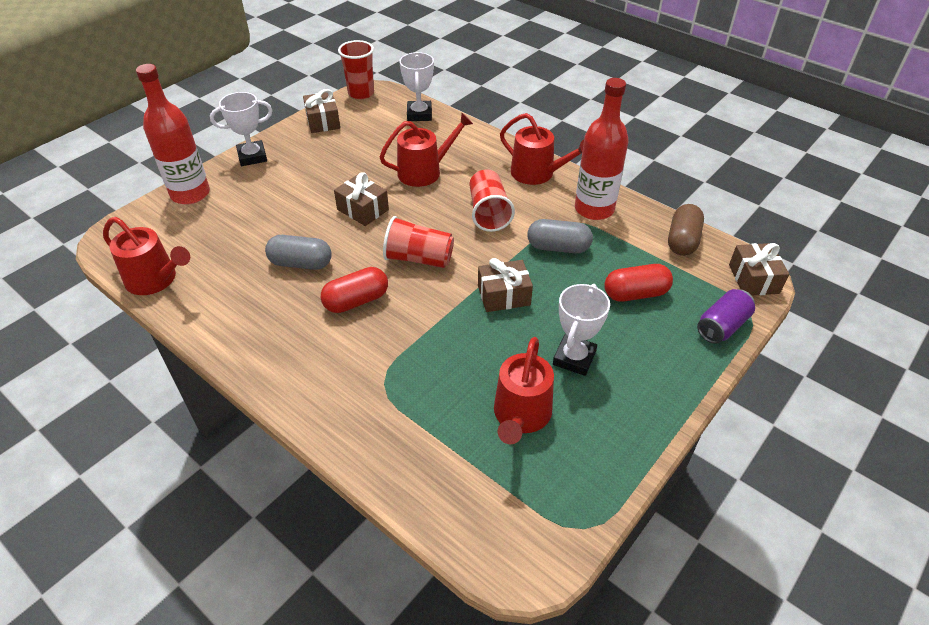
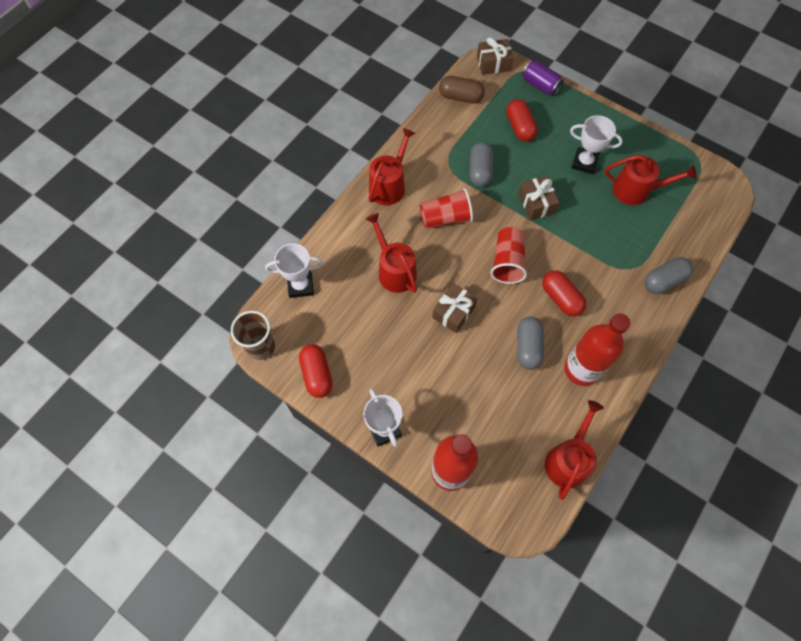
camera: 95 degrees left, 20 degrees up
(323, 121) = (317, 374): brown gift -> red capsule
(355, 419) = (664, 281): none -> grey capsule
(361, 93) = (261, 347): red cup -> brown cup
(594, 209) = (431, 147): red bottle -> red bottle (581, 369)

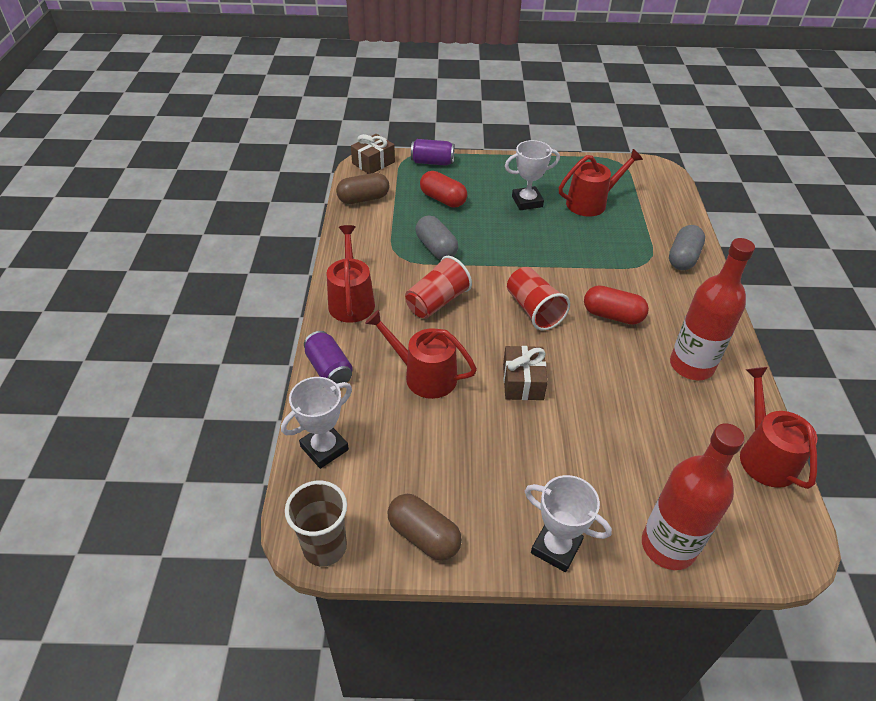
camera: 35 degrees left, 20 degrees down
(317, 374) = (424, 536): red capsule -> brown capsule
(339, 232) = (329, 369): none -> purple can
(528, 347) = (625, 374): grey capsule -> none
(536, 203) = (514, 250): brown gift -> none

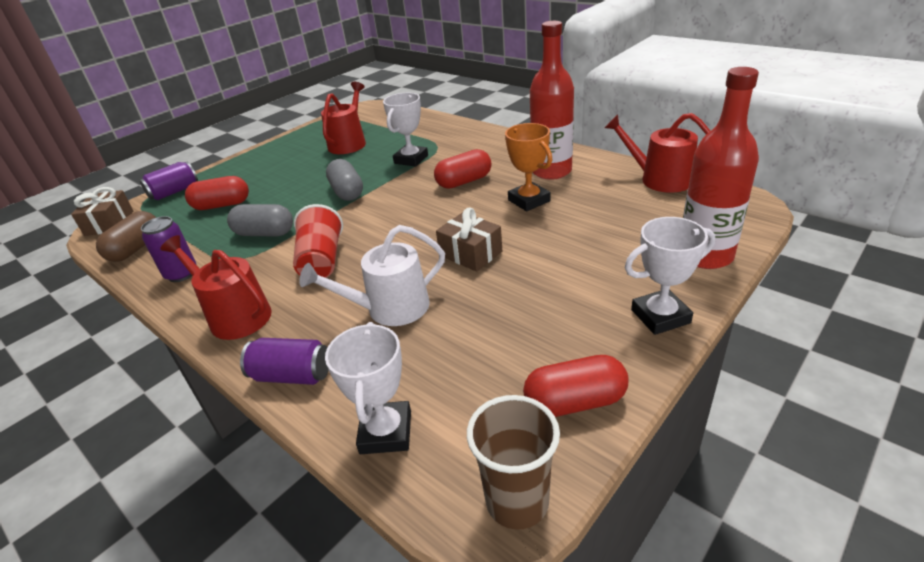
camera: 45 degrees left, 10 degrees down
(362, 242) = (181, 274): none -> purple can
(424, 375) = (390, 308): red watering can -> white watering can
(424, 536) = (575, 402): brown capsule -> red capsule
(527, 201) = (299, 168): white trophy -> white trophy (411, 159)
(533, 310) = (407, 214): red cup -> none
(629, 376) = (529, 200): none -> orange trophy
(683, 258) = (455, 132): grey capsule -> grey capsule (347, 192)

